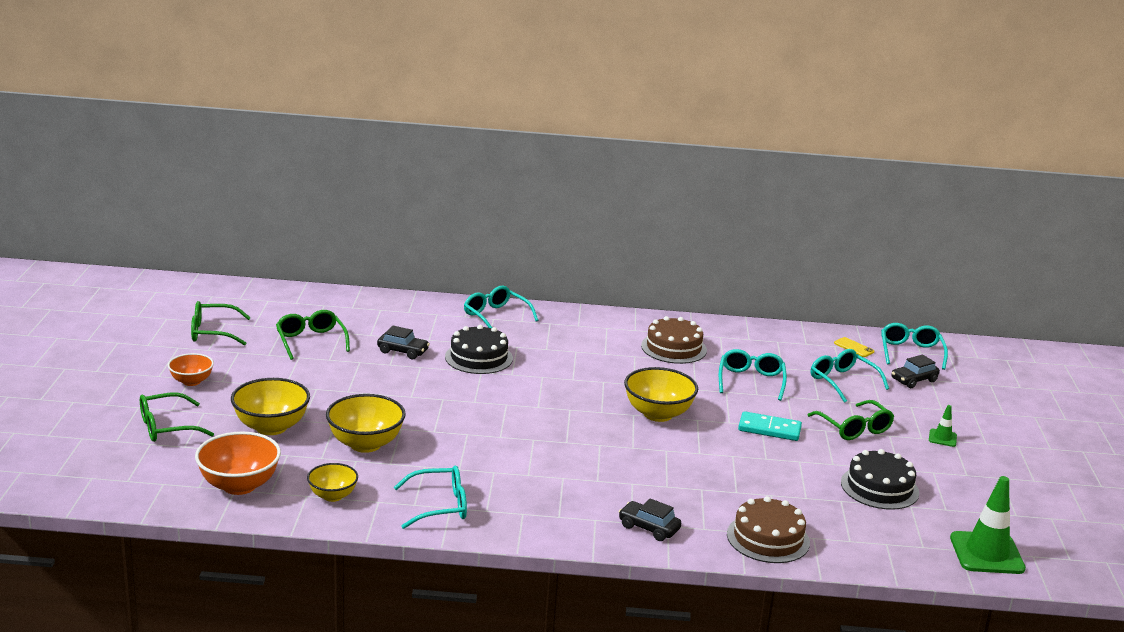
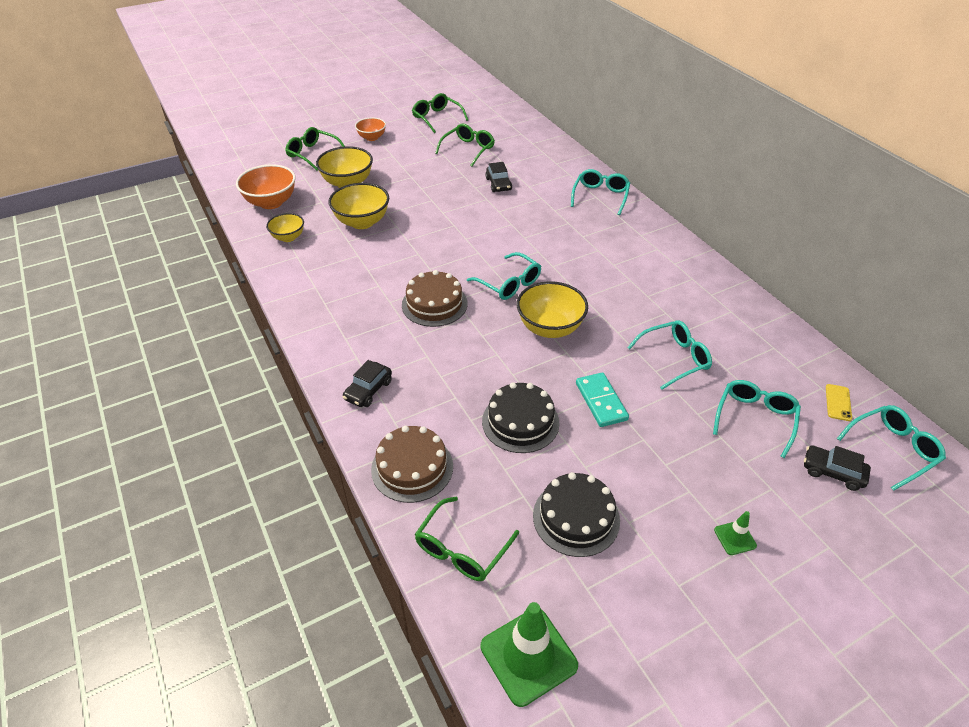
camera: 60 degrees right, 20 degrees up
(440, 506) = (312, 282): turquoise glasses -> turquoise glasses (509, 284)
(479, 357) = (530, 215): black cake -> black cake (520, 422)
(649, 528) = (368, 390): black car -> black car turned 150 degrees counterclockwise
(674, 348) = (672, 294): brown cake -> brown cake (434, 304)
(854, 428) = (671, 459): green glasses -> green glasses (462, 549)

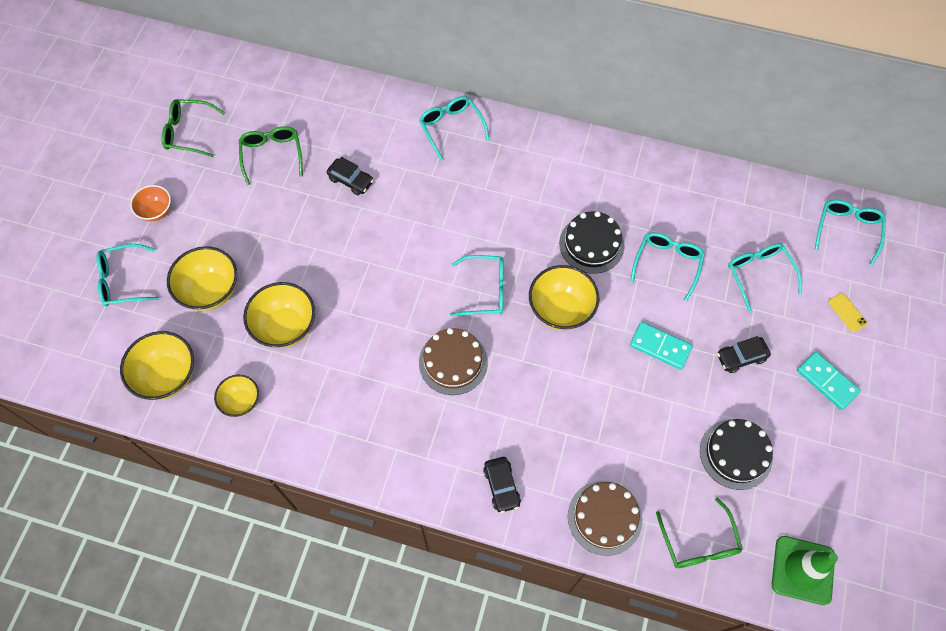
camera: 45 degrees left, 20 degrees up
(271, 202) = (167, 376): orange bowl -> yellow bowl
(313, 154) = (123, 281): green glasses -> turquoise glasses
(520, 422) = (629, 413): black cake -> black cake (591, 244)
(735, 538) = (827, 381): green traffic cone -> turquoise domino
(832, 472) = (833, 279): black car -> black car (741, 357)
(838, 402) = (790, 215): yellow phone -> yellow phone (847, 312)

